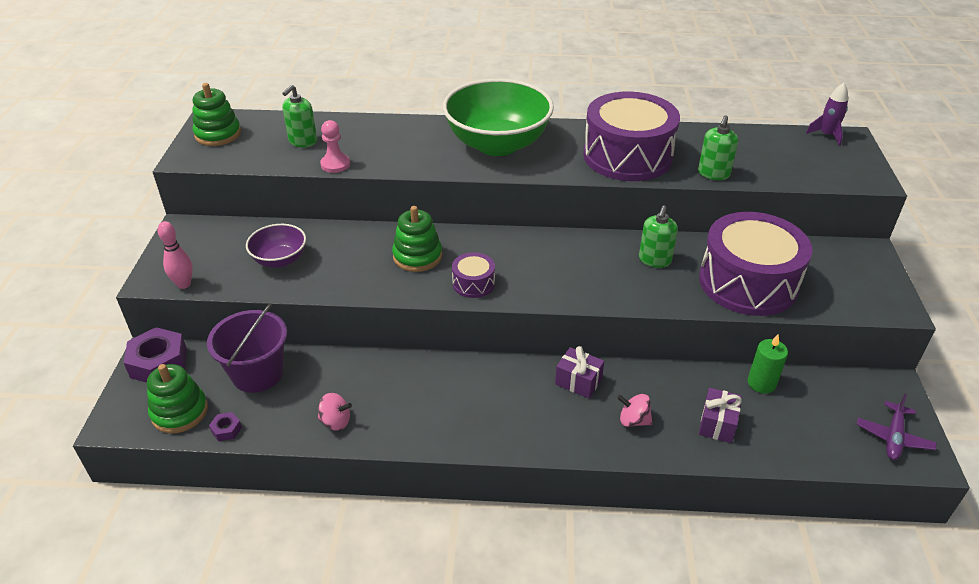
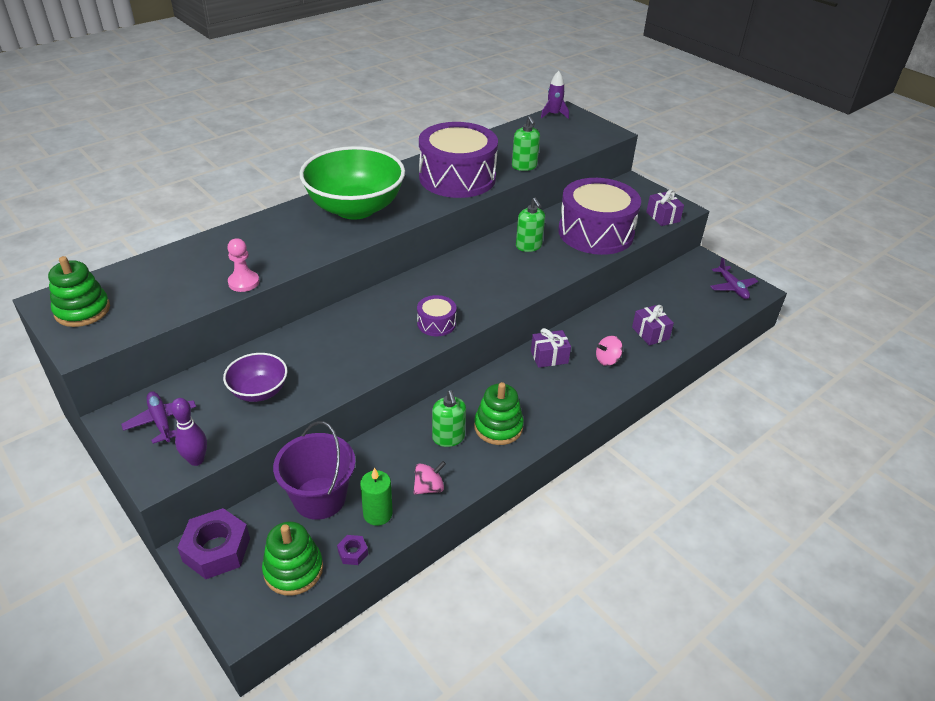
camera: 45 degrees left, 0 degrees up
(184, 284) = (196, 460): pink bowling pin -> purple bowling pin
(200, 244) = (161, 421): none -> purple plane
(303, 141) = (183, 278): green soap dispenser -> green soap dispenser (448, 437)
(417, 256) = (369, 327): green stacking toy -> green stacking toy (498, 427)
(761, 383) = (643, 296): green candle -> green candle (377, 514)
(857, 305) = (663, 217): none -> purple gift

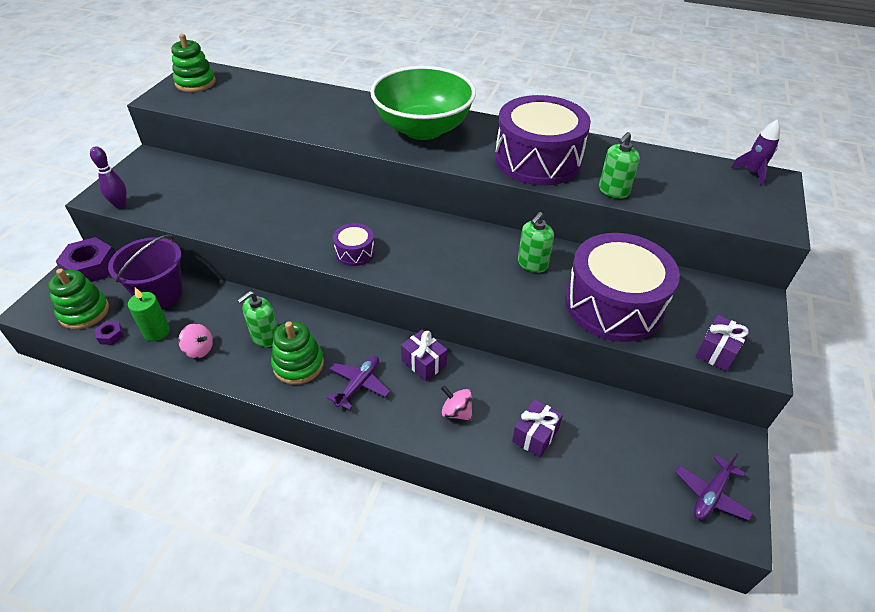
camera: 60 degrees right, 5 degrees up
(161, 421) = (152, 174): purple plane -> purple plane (359, 384)
(244, 282) = (273, 123): pink pawn -> none
(259, 391) = (206, 199): purple bowl -> none

